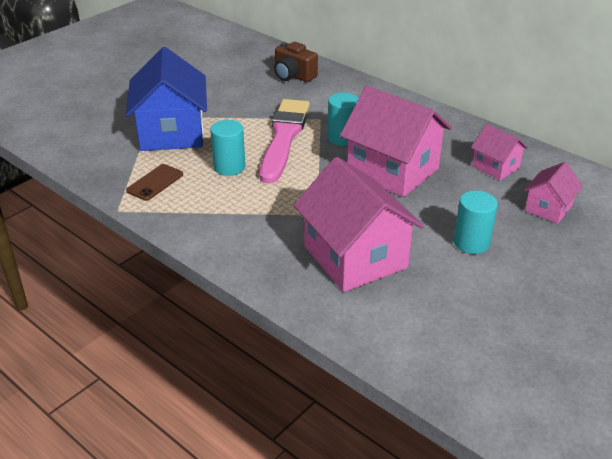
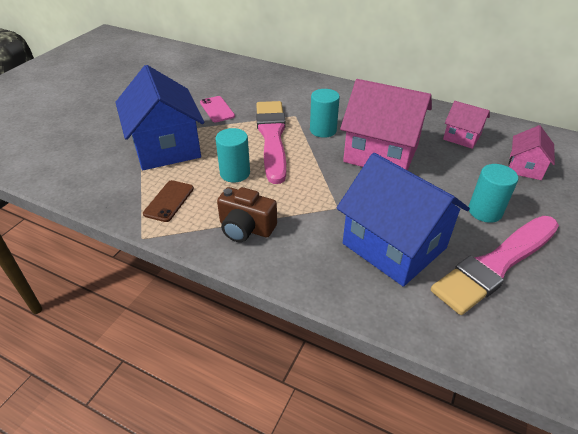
camera: 15 degrees left, 5 degrees up
(239, 101) = (217, 109): none -> pink phone
(293, 76) = (254, 81): brown camera -> brown camera (246, 228)
(355, 257) = (394, 245): pink house -> blue house
(450, 291) = (496, 264): none -> pink brush

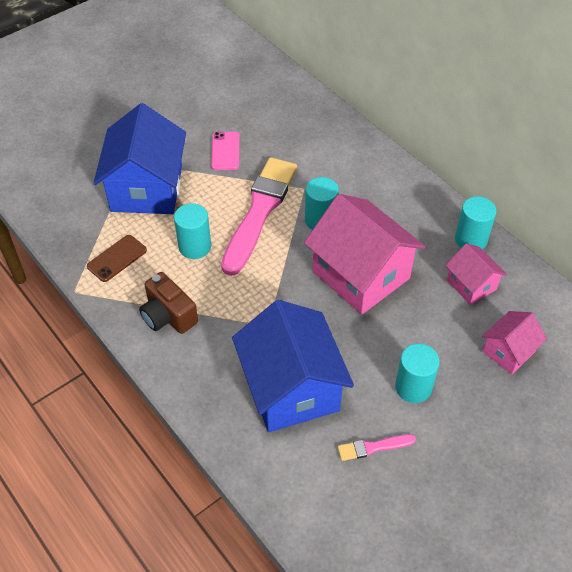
camera: 25 degrees right, 10 degrees up
(436, 113) = (470, 240): none -> turquoise cylinder
(496, 264) = (373, 447): pink brush -> pink brush, size x0.42

